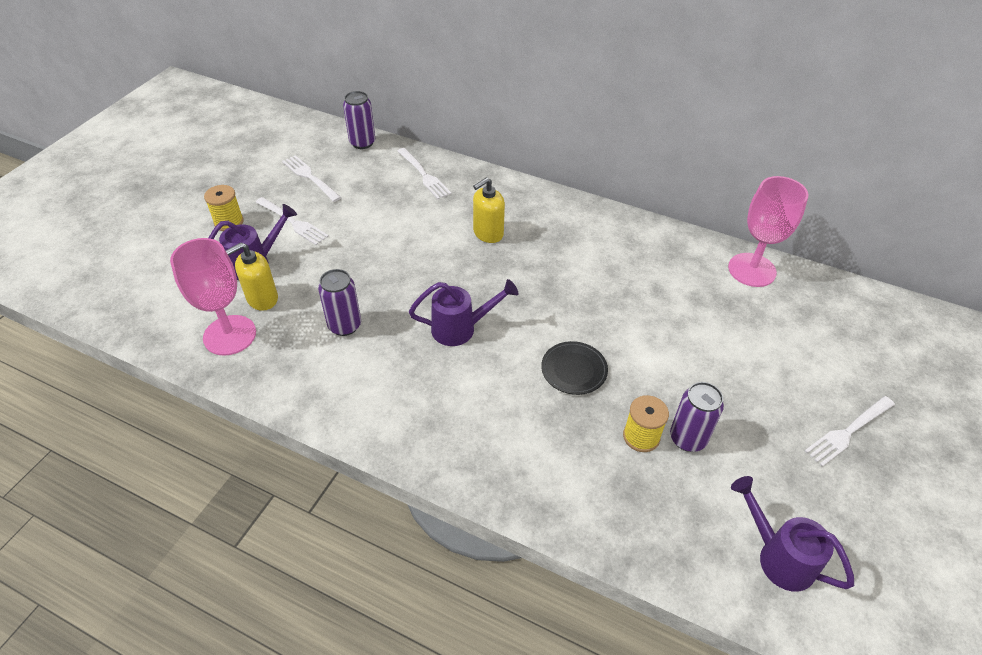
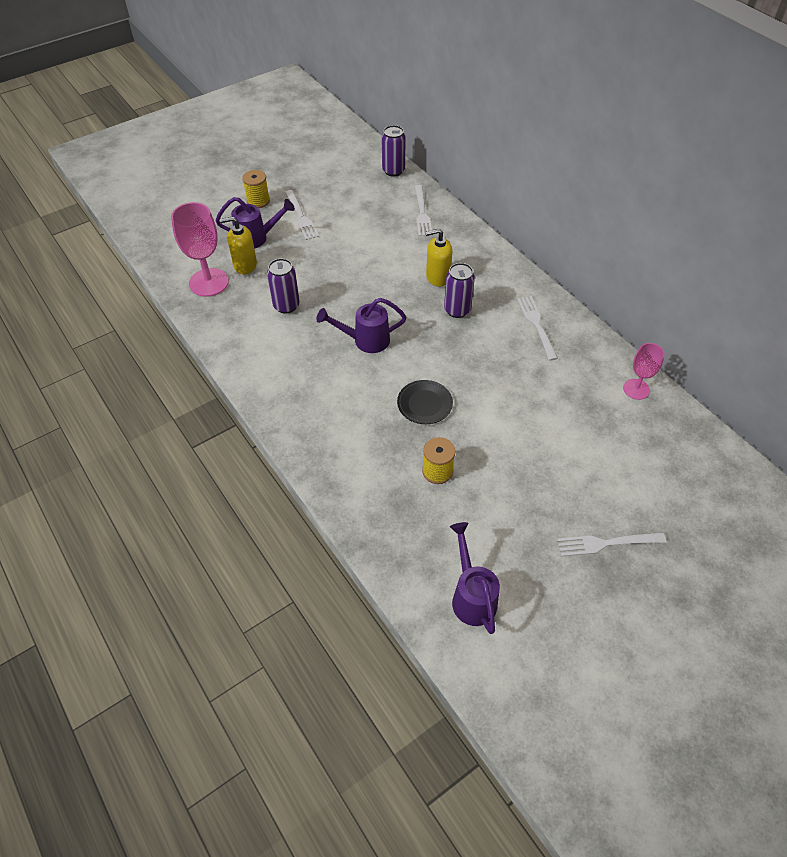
camera: 30 degrees right, 5 degrees up
(310, 177) = (336, 186): white fork -> white fork (536, 325)
(461, 328) = (365, 340): purple watering can -> purple watering can turned 150 degrees clockwise
(687, 438) = (471, 488): purple can -> purple can (457, 310)
(752, 270) = (636, 389): pink goblet -> pink goblet, size x0.60

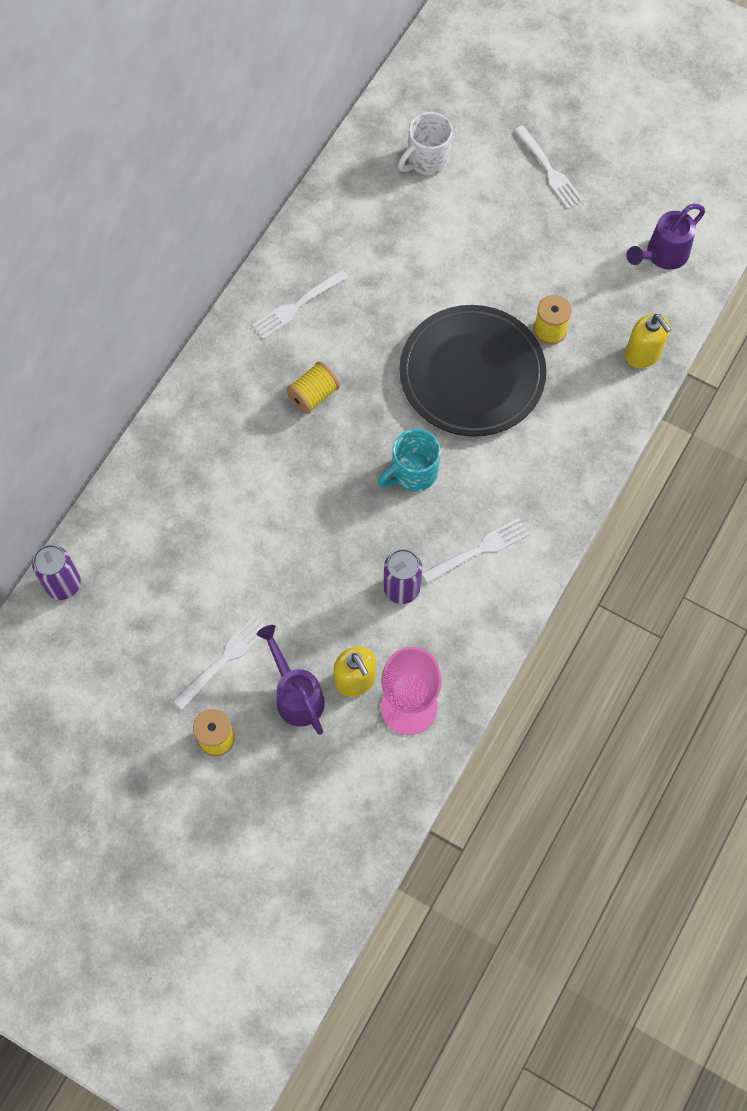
camera: 115 degrees left, 15 degrees up
(365, 340) = (412, 473): purple watering can -> turquoise mug
(422, 213) = (146, 506): white fork -> white fork (479, 550)
(424, 404) = (472, 374): black plate -> black plate, size x2.24
(437, 277) = (266, 438): yellow soap dispenser -> yellow soap dispenser (643, 354)
(457, 310) = (313, 395): purple can -> yellow spool
(636, 389) = (347, 189): pink goblet -> none
(648, 453) = (427, 160): none -> white mug

